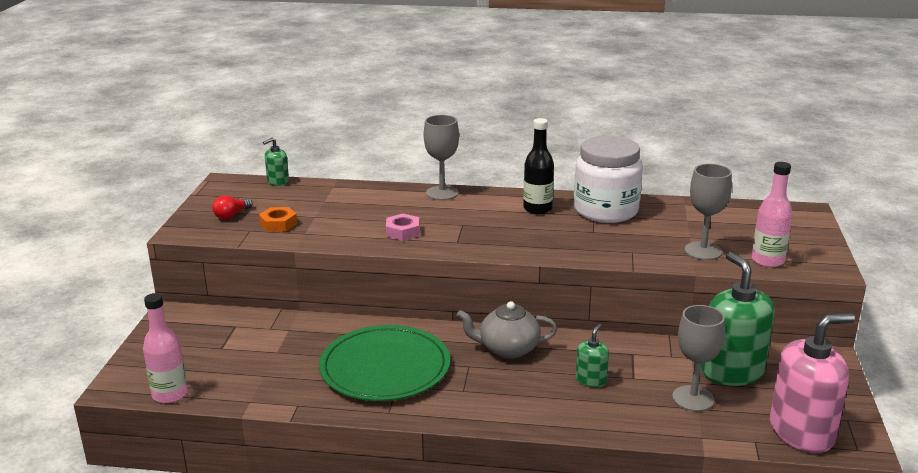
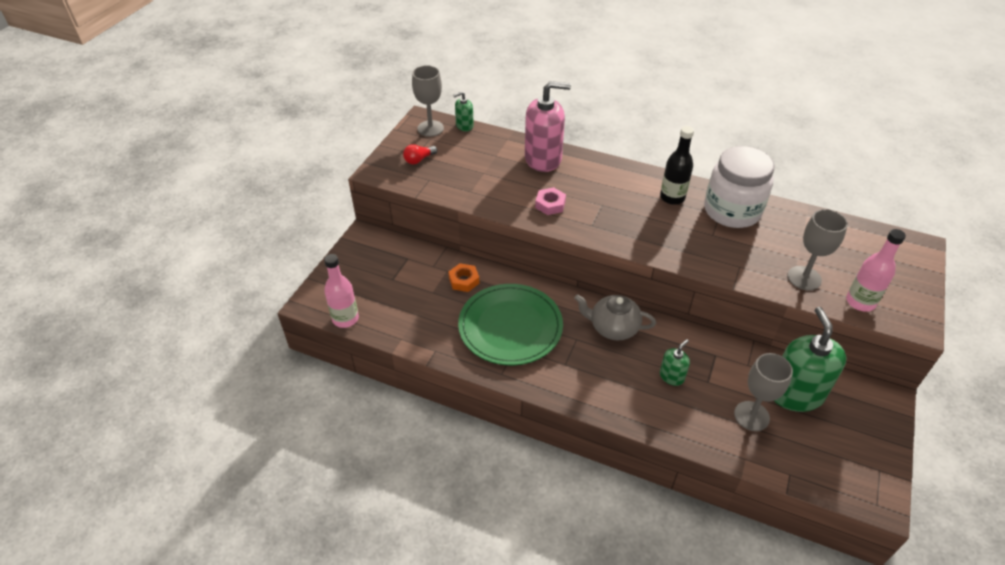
camera: 15 degrees right, 20 degrees up
(278, 224) = (453, 177): orange nut -> orange nut (464, 280)
(442, 193) = (595, 163): grey goblet -> grey goblet (430, 128)
(801, 432) = (834, 474): pink soap dispenser -> pink soap dispenser (543, 159)

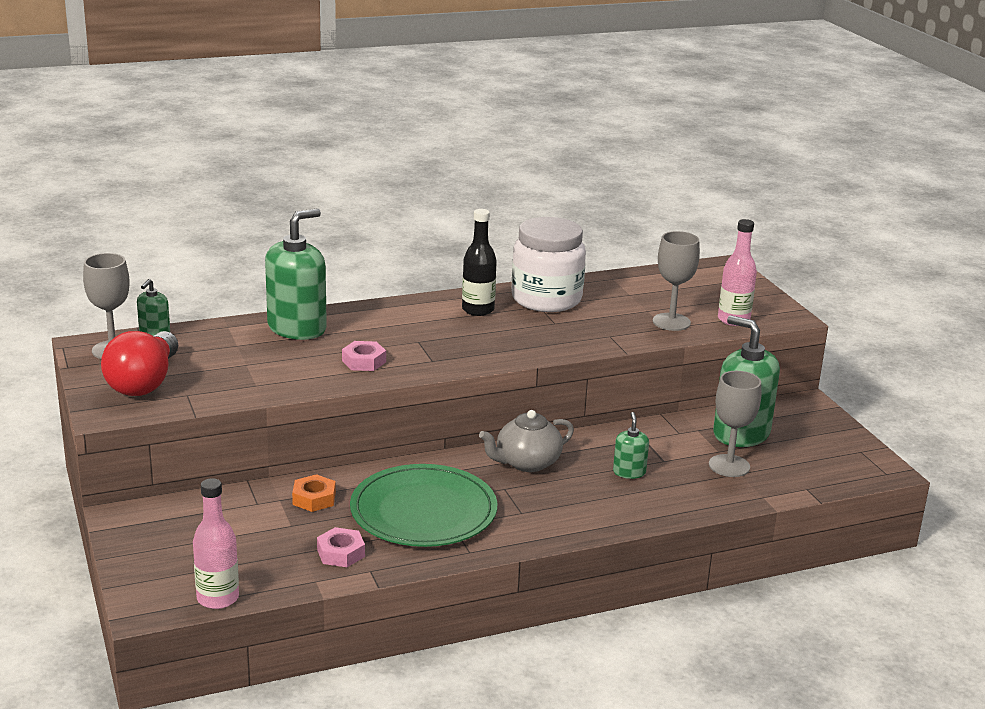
camera: 45 degrees left, 20 degrees down
(419, 160) = (145, 382): red light bulb -> red light bulb, size x2.13
(434, 328) = (341, 553): none -> pink nut
(543, 159) = (297, 328): pink soap dispenser -> green soap dispenser

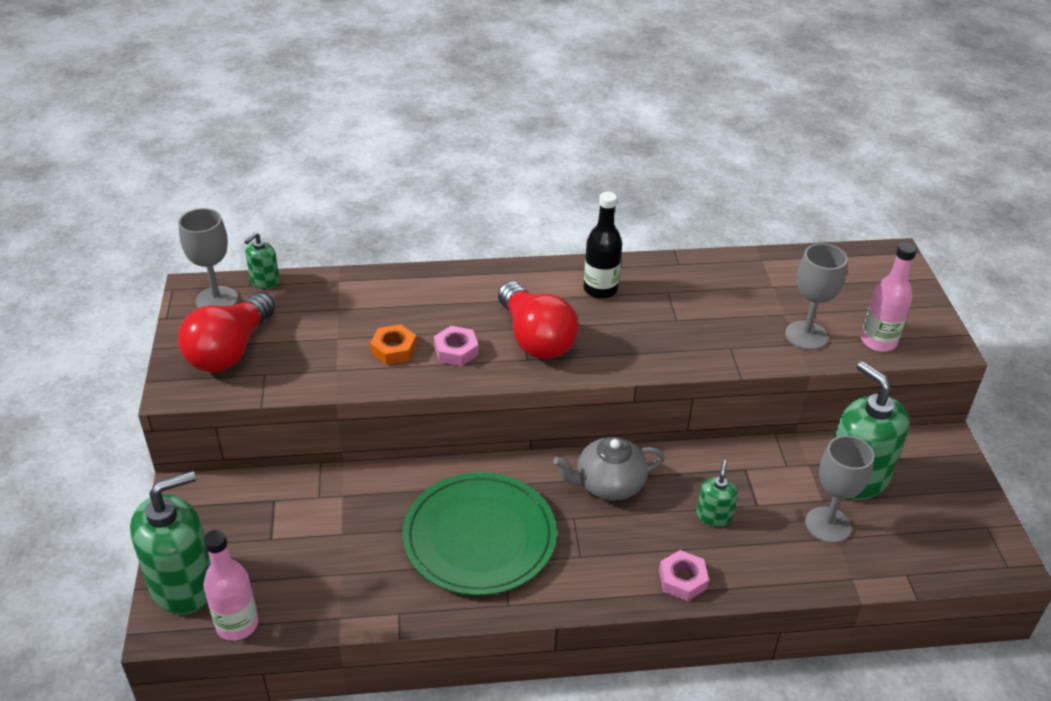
camera: 15 degrees right, 15 degrees up
(297, 328) = (406, 292): green soap dispenser -> green soap dispenser (183, 585)
(314, 499) = (376, 500): orange nut -> orange nut (394, 349)
(341, 553) = (377, 582): pink nut -> pink nut (682, 579)
(433, 346) = (535, 338): none -> red light bulb
(546, 299) = (679, 282): white jar -> none

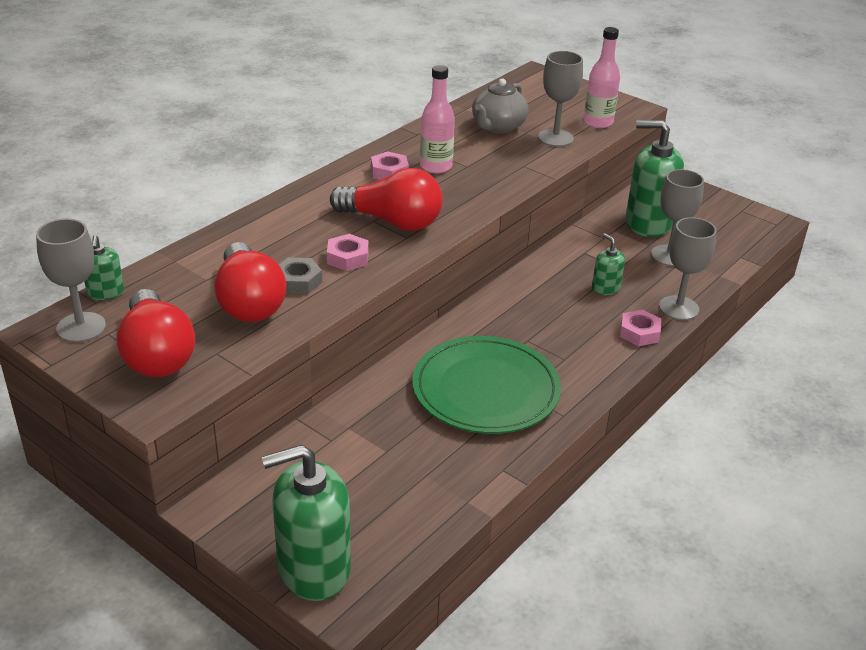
camera: 45 degrees left, 5 degrees down
(183, 585) = (313, 568): green soap dispenser -> green soap dispenser turned 120 degrees counterclockwise
(237, 624) = (399, 561): pink bottle -> pink bottle (436, 166)
(338, 346) = (249, 302): none -> red light bulb
(394, 349) = (298, 281): orange nut -> grey nut
(600, 289) = (389, 172): black bottle -> pink nut
(608, 484) = (520, 308): grey teapot -> grey teapot (498, 127)
(757, 582) = (678, 308): none -> grey goblet

